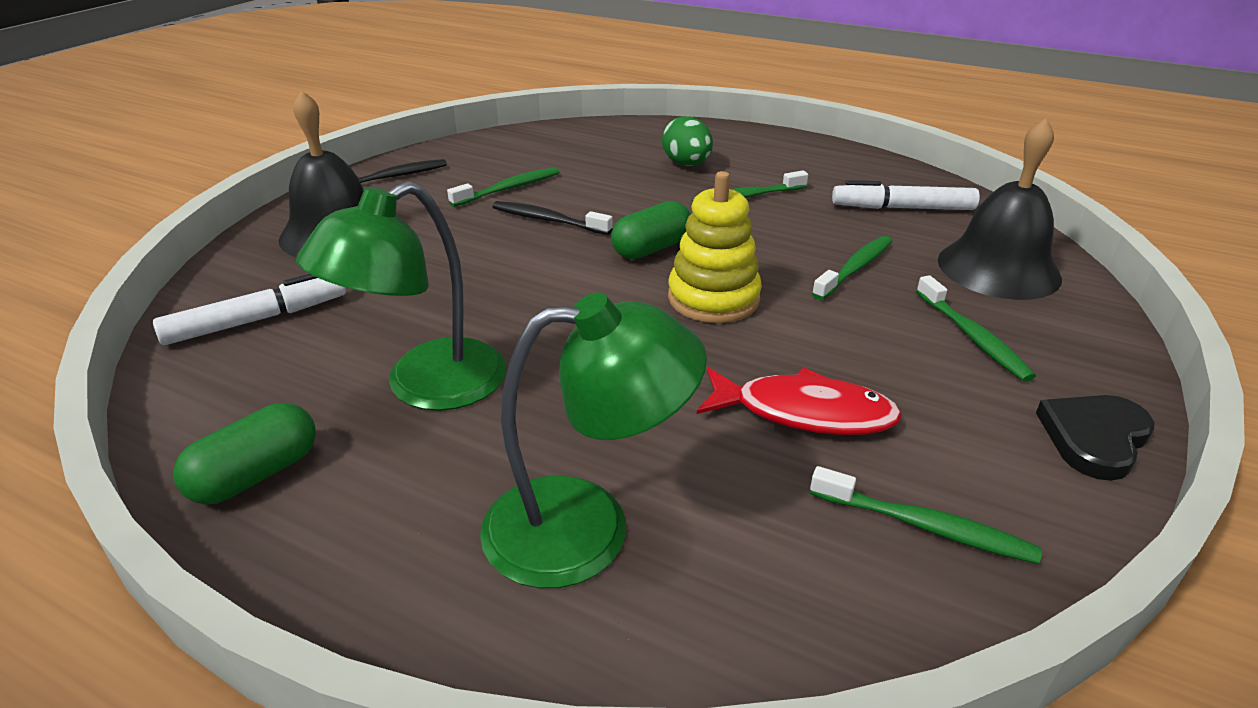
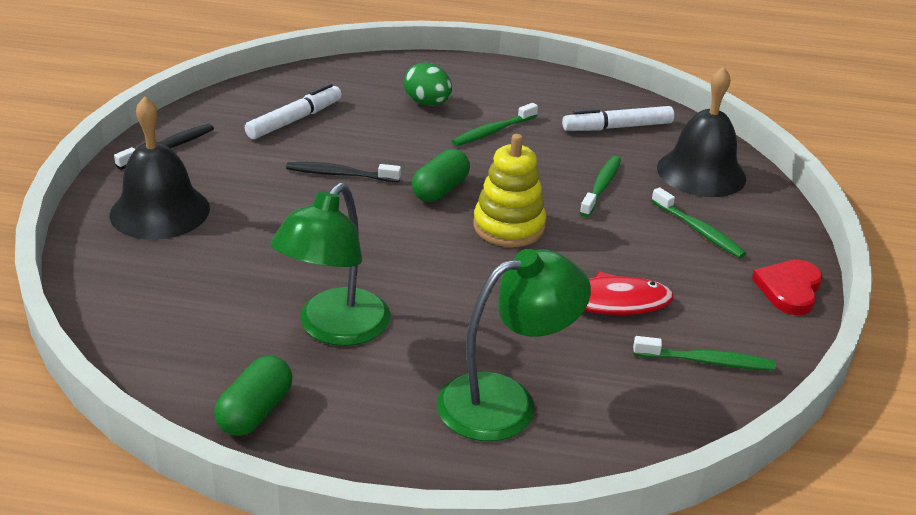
camera: 20 degrees left, 0 degrees up
(257, 320) = (156, 299): white marker -> white marker (294, 120)
(509, 189) = (286, 147): green toothbrush -> none
(1094, 438) = (789, 289): black heart -> red heart

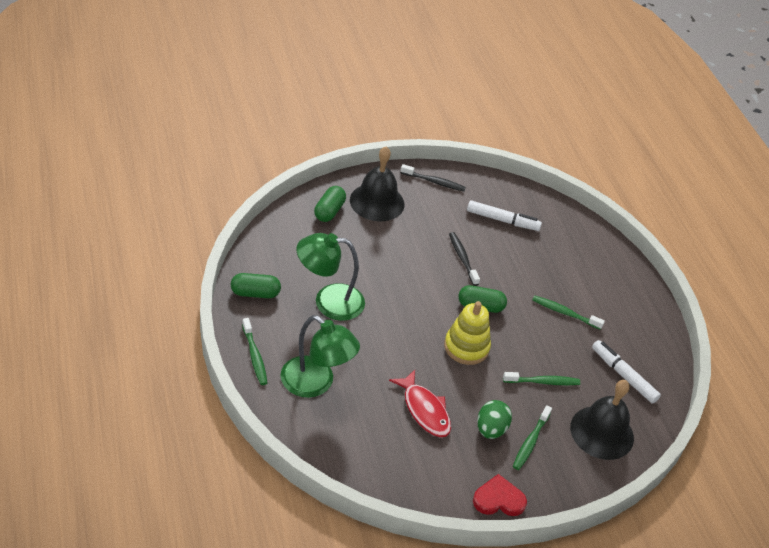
camera: 60 degrees right, 10 degrees up
(135, 265) = (329, 211): none -> green capsule
(427, 103) = (571, 272): green egg -> green egg (490, 429)
(707, 361) = (400, 466): green toothbrush -> green toothbrush (254, 356)

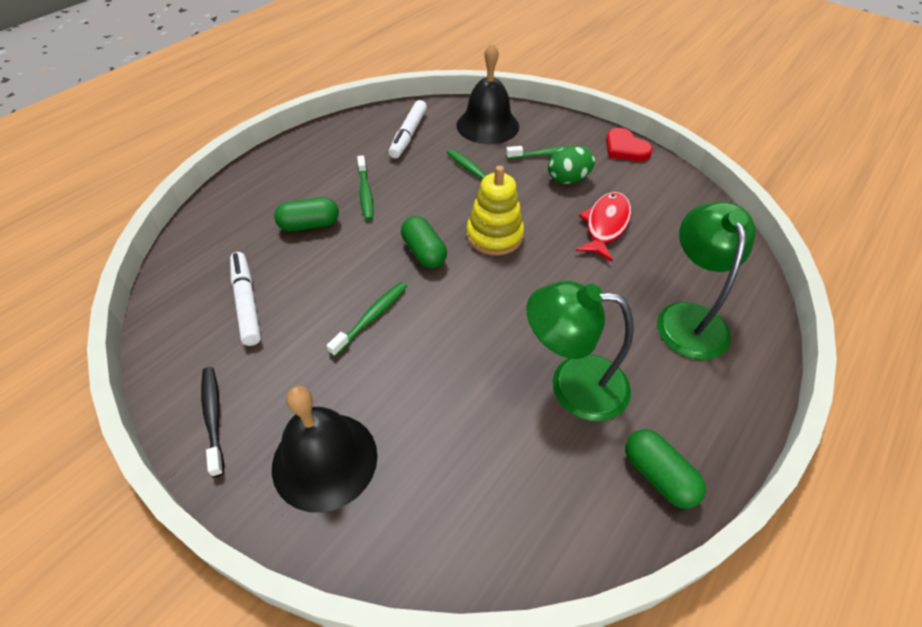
camera: 120 degrees left, 5 degrees up
(254, 356) = (735, 397): green toothbrush -> green toothbrush (372, 317)
(328, 301) = (572, 385): green lamp -> green lamp turned 135 degrees clockwise
(329, 211) = (405, 510): green capsule -> green capsule (309, 225)
(462, 258) = (359, 303): black toothbrush -> none

